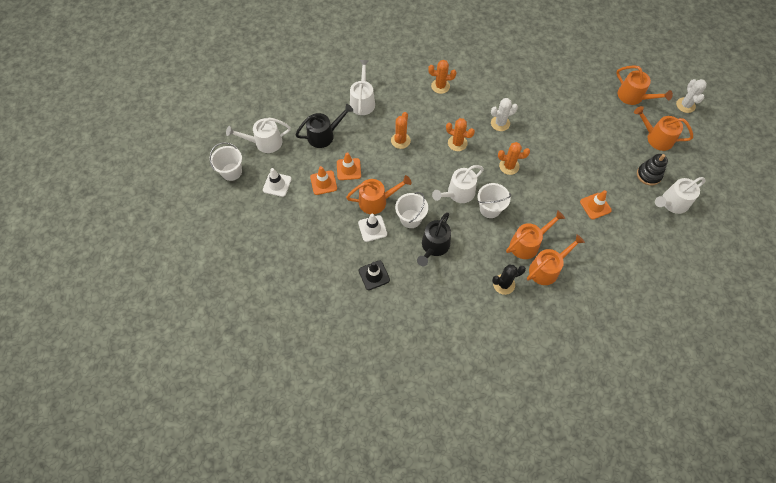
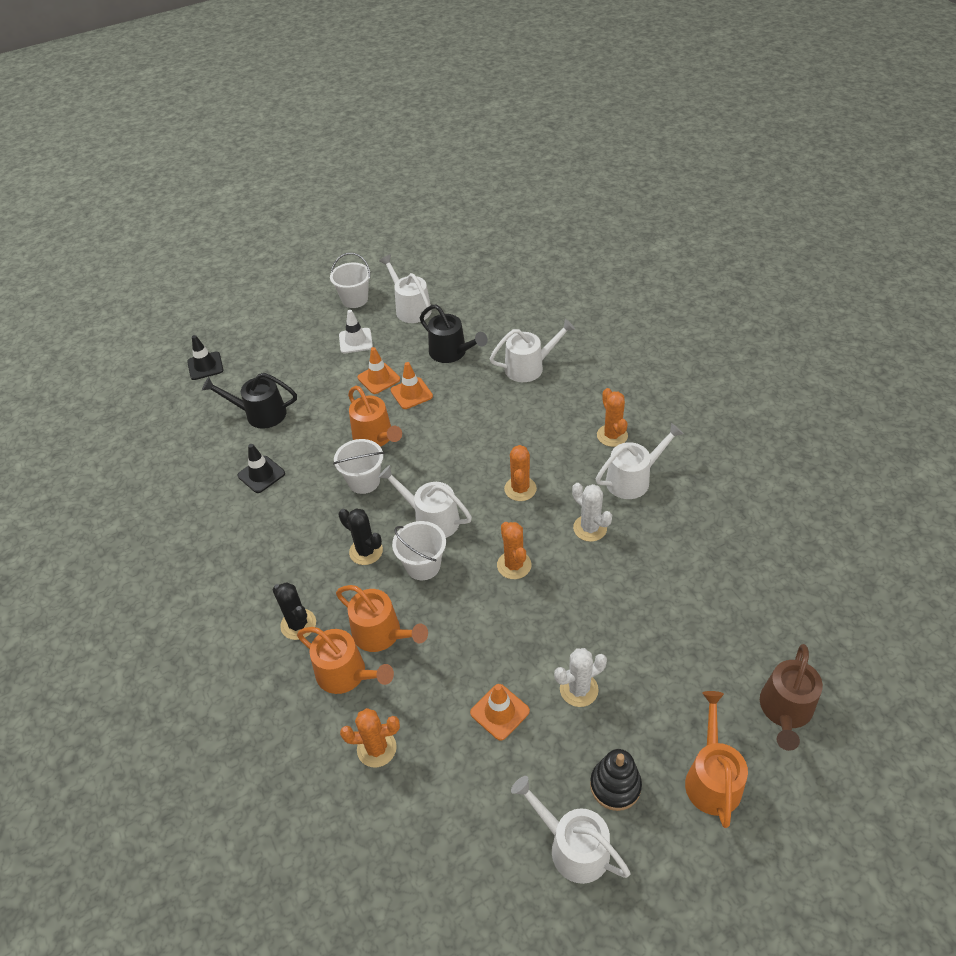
camera: 70 degrees right, 15 degrees down
(242, 286) = (205, 366): none -> black traffic cone
(372, 228) = (331, 448): white traffic cone -> none
(400, 140) = (487, 427): orange cactus -> orange cactus (376, 748)
(434, 246) = (330, 521): black watering can -> black watering can (260, 414)
(466, 234) = (366, 551): none -> black cactus
(476, 91) = (633, 479): none -> white watering can
(633, 97) = (785, 710): orange watering can -> brown watering can
(685, 105) = (834, 815): white cactus -> white cactus (579, 689)

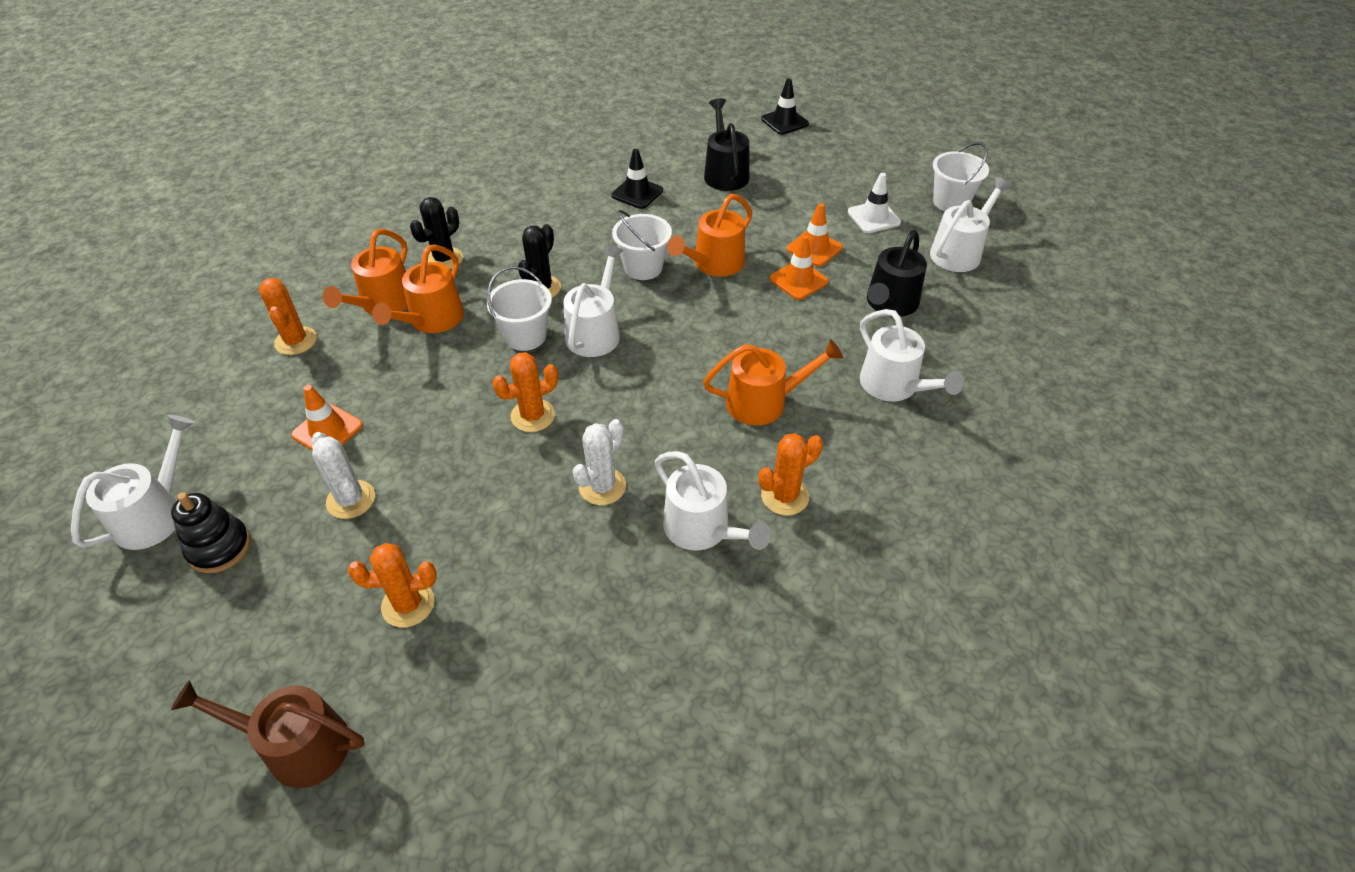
camera: 75 degrees right, 0 degrees up
(520, 489) = (658, 406): orange cactus -> orange cactus (408, 604)
(712, 778) = (210, 652): orange watering can -> orange watering can (764, 402)

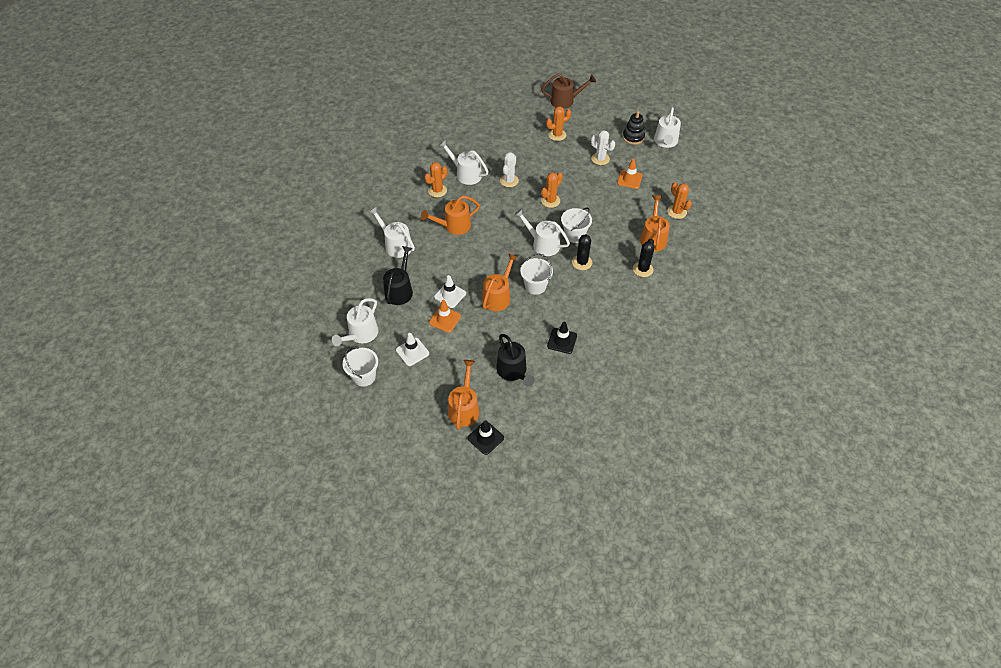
camera: 165 degrees right, 5 degrees up
(432, 320) = (623, 234): orange watering can -> orange watering can (464, 408)
(595, 332) = (543, 244): white watering can -> white watering can turned 120 degrees clockwise
(798, 280) = (450, 295): orange traffic cone -> white traffic cone

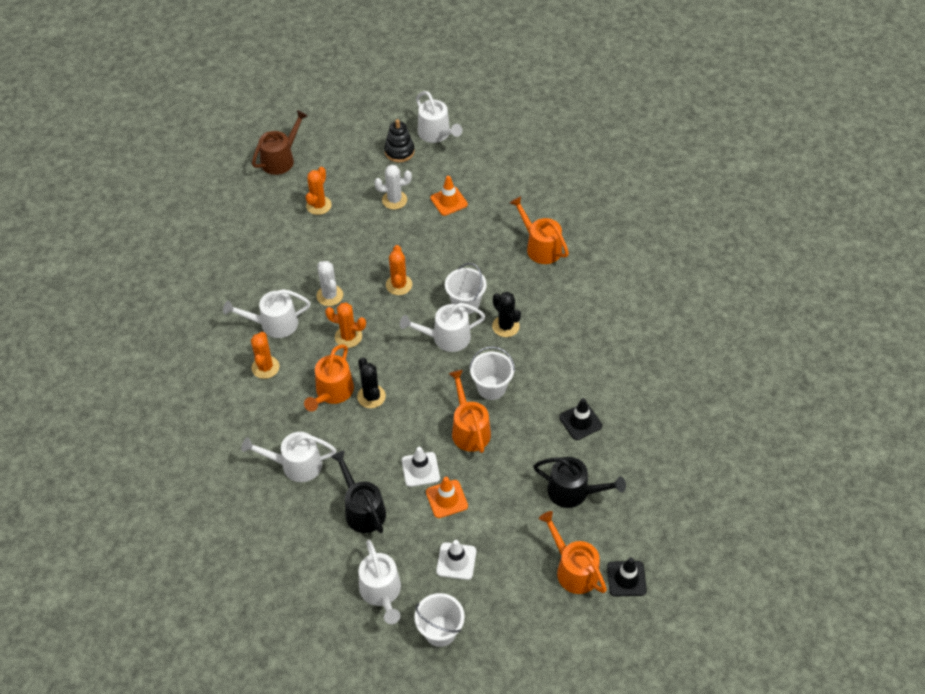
camera: 45 degrees left, 0 degrees up
(642, 269) = (568, 287): black cactus -> black cactus (371, 396)
(677, 212) = (531, 202): orange cactus -> orange cactus (348, 337)

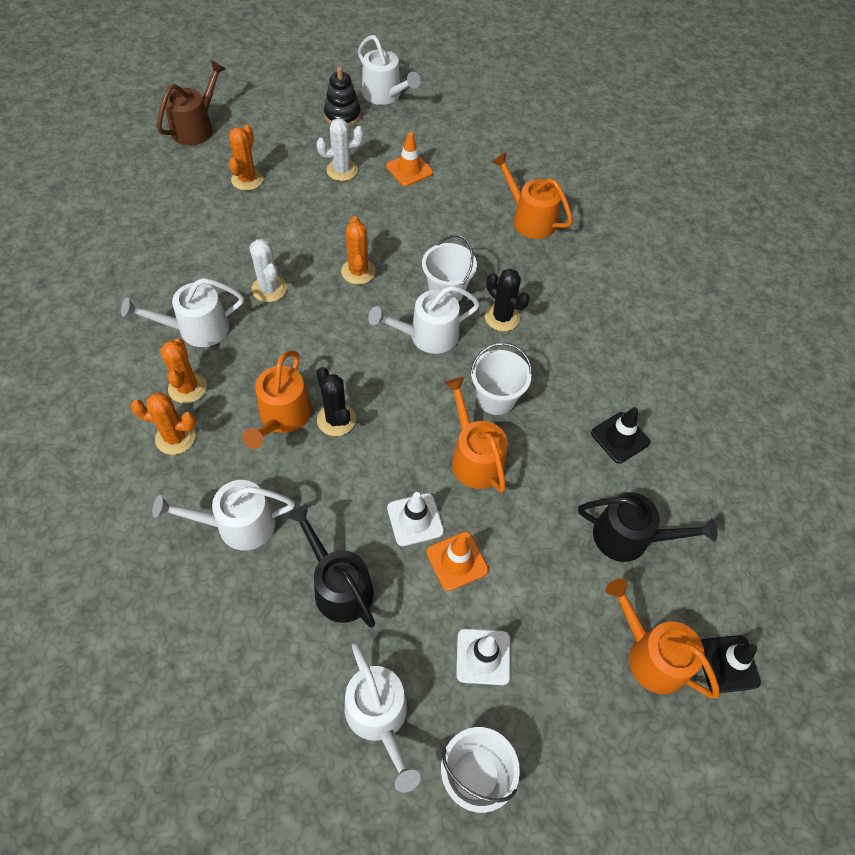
camera: 10 degrees left, 5 degrees up
(348, 337) = (298, 341): orange cactus -> orange cactus (175, 438)

